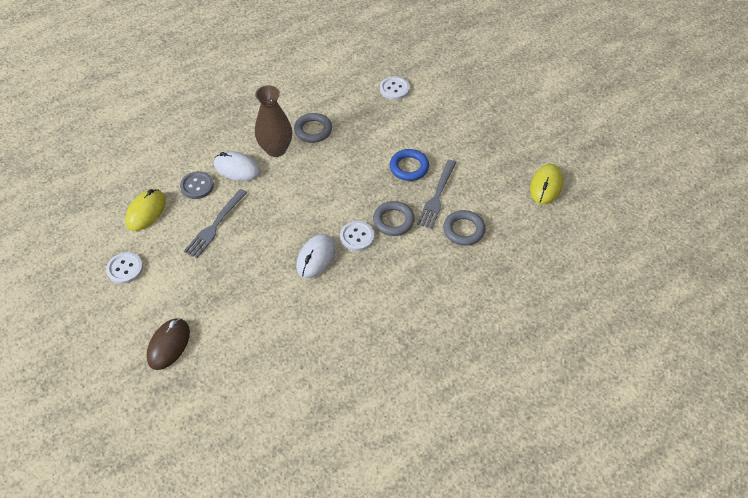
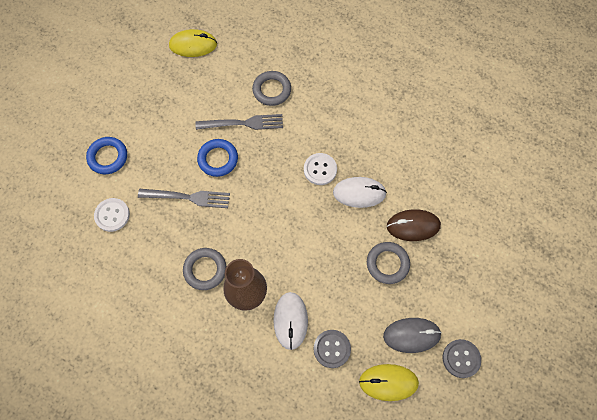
camera: 115 degrees left, 15 degrees up
(125, 269) = (461, 358): white button -> grey button
(168, 242) = (411, 335): none -> grey mouse
(169, 345) = (508, 269): brown mouse -> brown mouse (413, 226)
(215, 226) = (370, 301): grey fork -> grey fork (188, 197)
(393, 221) = (288, 147): grey ring -> grey ring (387, 264)
(450, 98) = (108, 157): none -> blue ring

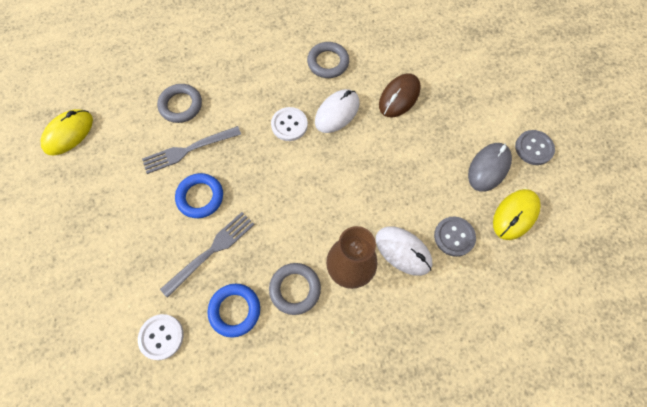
camera: 50 degrees left, 0 degrees up
(108, 157) = (97, 295): blue ring -> blue ring (235, 310)
(243, 123) = (188, 150): grey fork -> grey fork turned 150 degrees counterclockwise
(387, 264) = (415, 139): grey ring -> grey ring (328, 62)

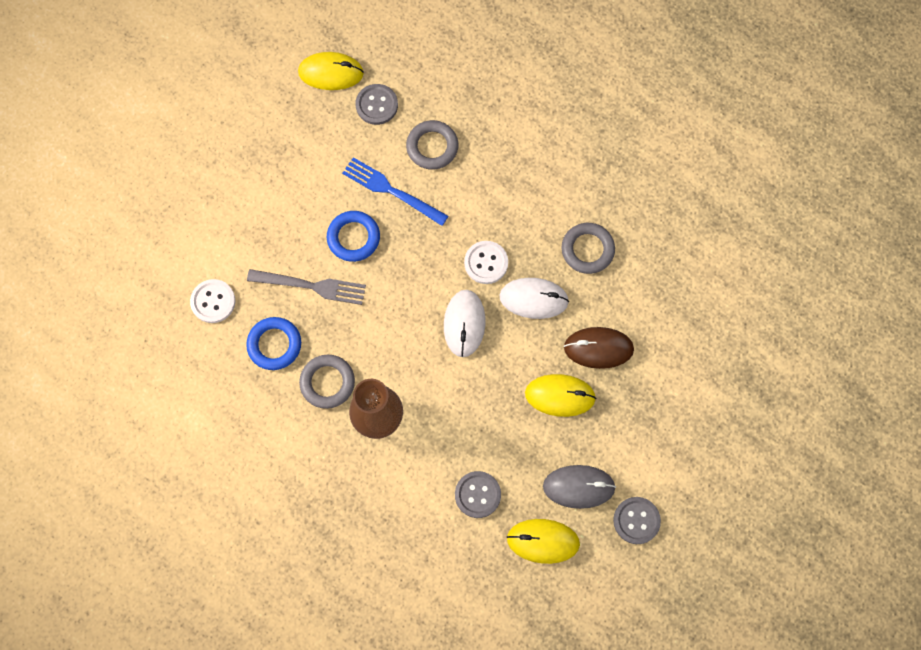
camera: 55 degrees right, 5 degrees up
(120, 120) = (376, 105): none -> grey button
(188, 150) = (391, 190): grey fork -> blue fork
(403, 251) = (429, 455): white mouse -> white mouse (464, 324)
(416, 139) = (560, 396): none -> yellow mouse

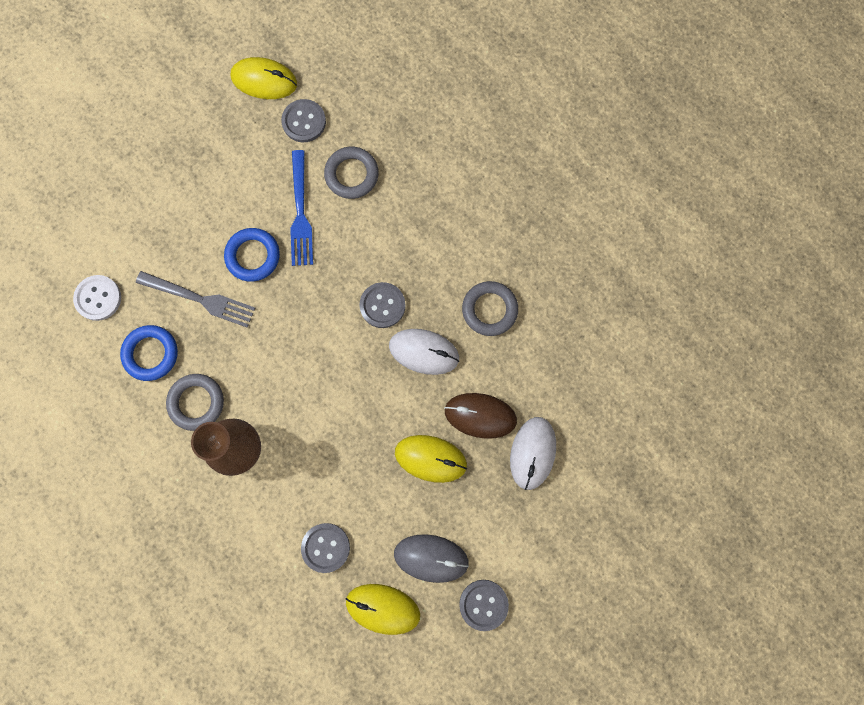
camera: 10 degrees right, 5 degrees up
(391, 190) = (300, 213): blue fork -> blue fork turned 135 degrees counterclockwise
(464, 324) = (347, 365): white mouse -> white mouse (532, 453)
(486, 263) = (382, 305): white button -> grey button

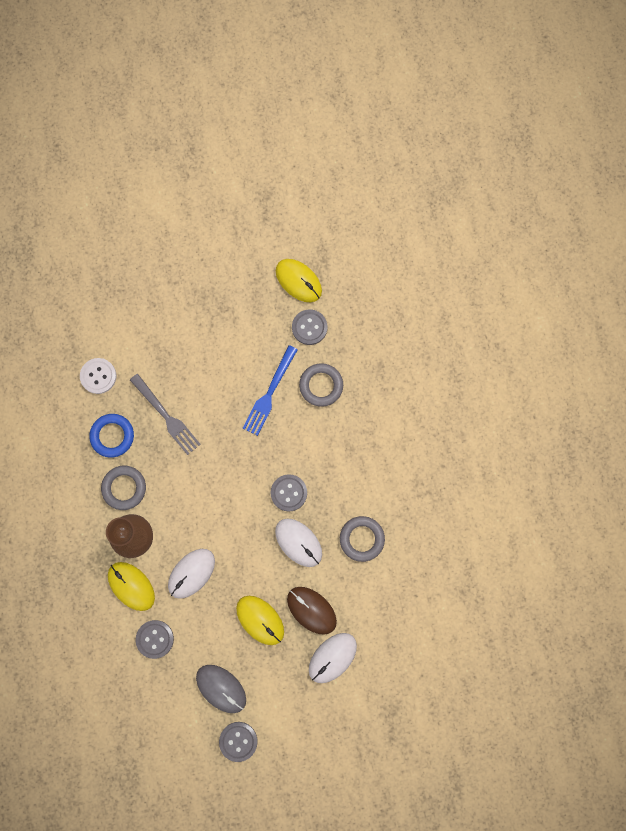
camera: 30 degrees right, 0 degrees up
(253, 256) = (219, 406): blue ring -> none
(325, 452) = (191, 573): none -> white mouse
(383, 608) = (169, 703): yellow mouse -> yellow mouse (131, 586)

